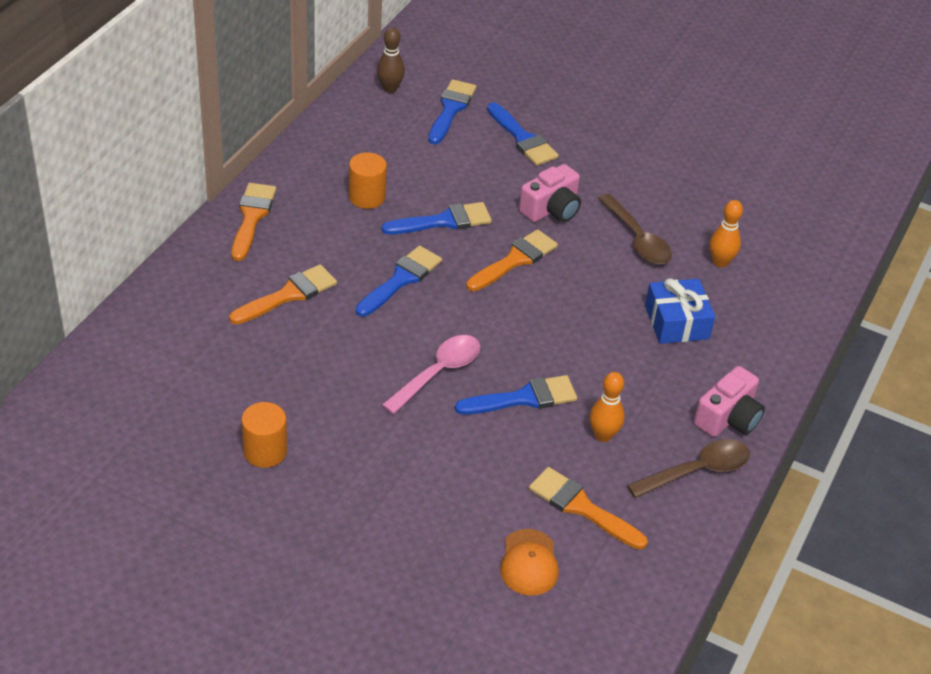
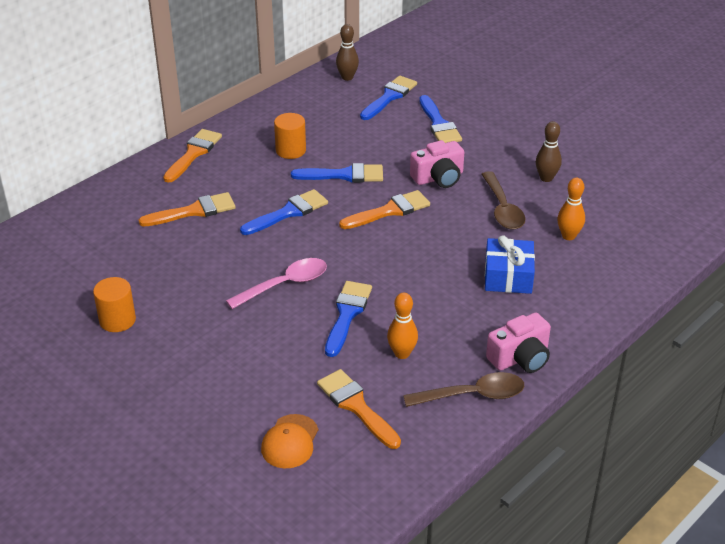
camera: 20 degrees right, 5 degrees down
(524, 398) = (347, 314): blue brush -> blue brush turned 75 degrees counterclockwise
(668, 193) = (546, 178): none -> brown bowling pin

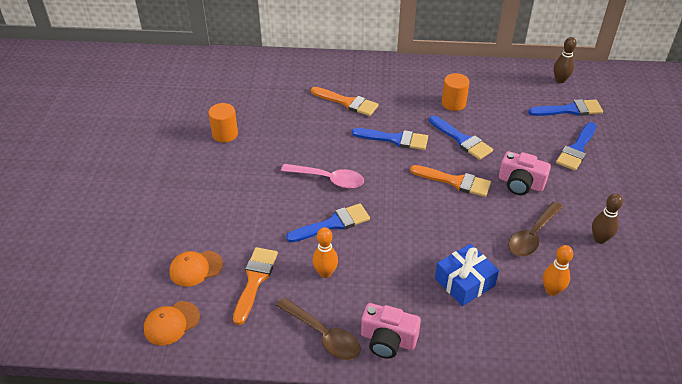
camera: 50 degrees right, 5 degrees up
(193, 153) = (397, 70): orange brush -> none
(343, 496) = (171, 323): none -> orange cap

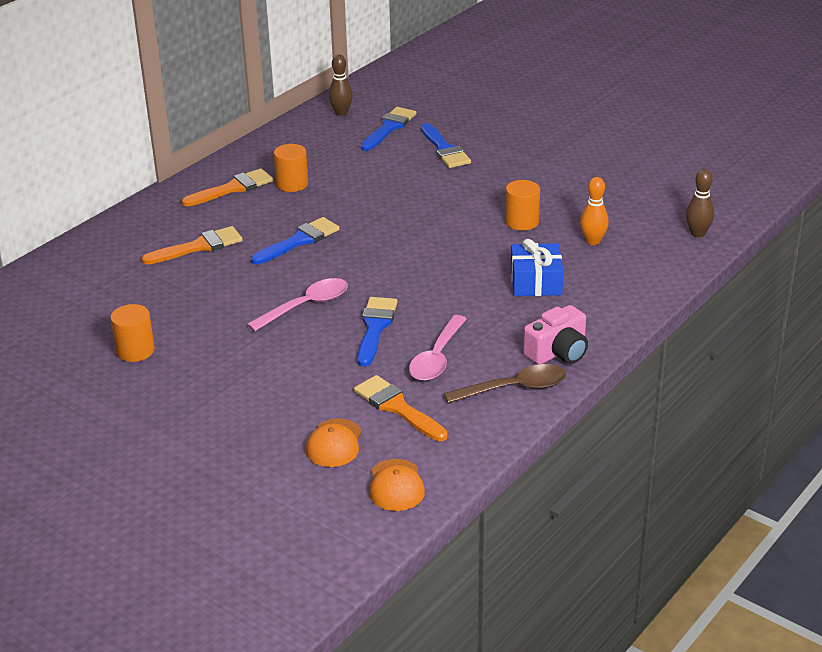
camera: 55 degrees left, 10 degrees down
(325, 273) = (437, 358): orange bowling pin -> pink spoon
(455, 181) = (405, 232): orange brush -> orange brush (233, 188)
(462, 140) = (352, 203): blue brush -> none
(520, 183) = (451, 198): pink camera -> none
(532, 236) = (522, 222): brown spoon -> orange cylinder
(599, 239) = (563, 191): brown bowling pin -> brown bowling pin (697, 233)

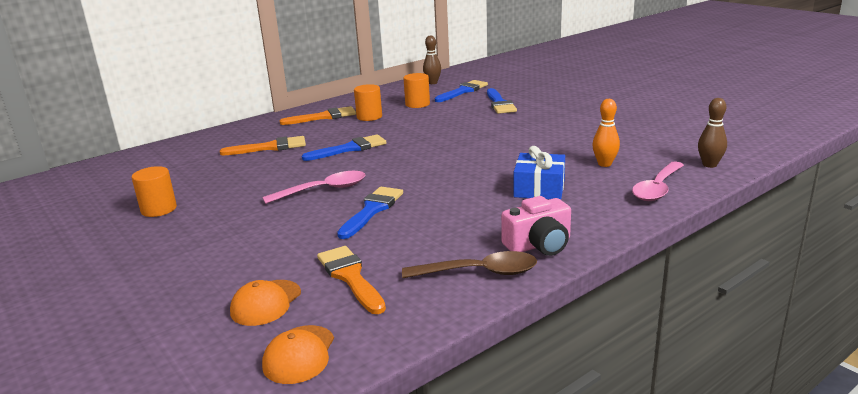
camera: 15 degrees right, 10 degrees down
(437, 358) = (415, 238): pink spoon -> pink spoon (657, 188)
(522, 222) = (544, 148): orange cylinder -> orange cylinder (417, 104)

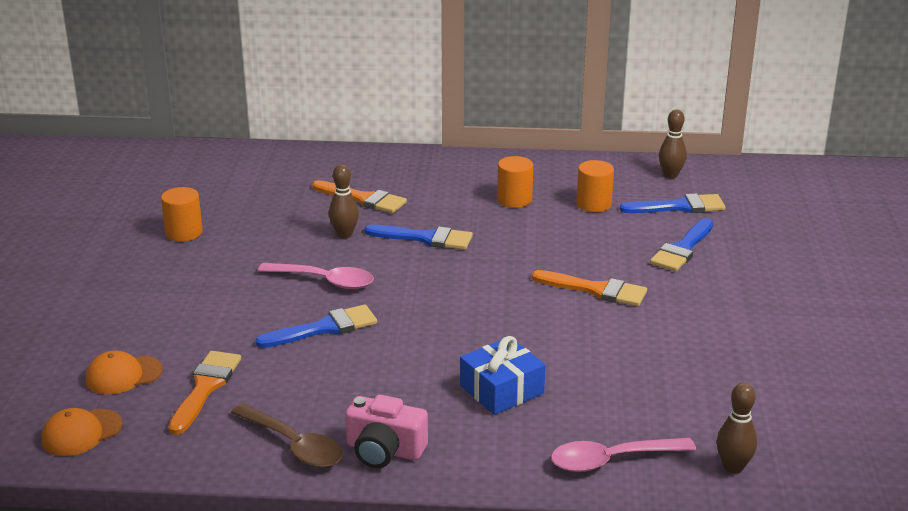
camera: 40 degrees right, 5 degrees up
(291, 166) = (344, 234): none -> brown bowling pin
(324, 117) = (472, 178): orange brush -> orange brush (596, 290)
(604, 164) = (623, 398): orange bowling pin -> none

